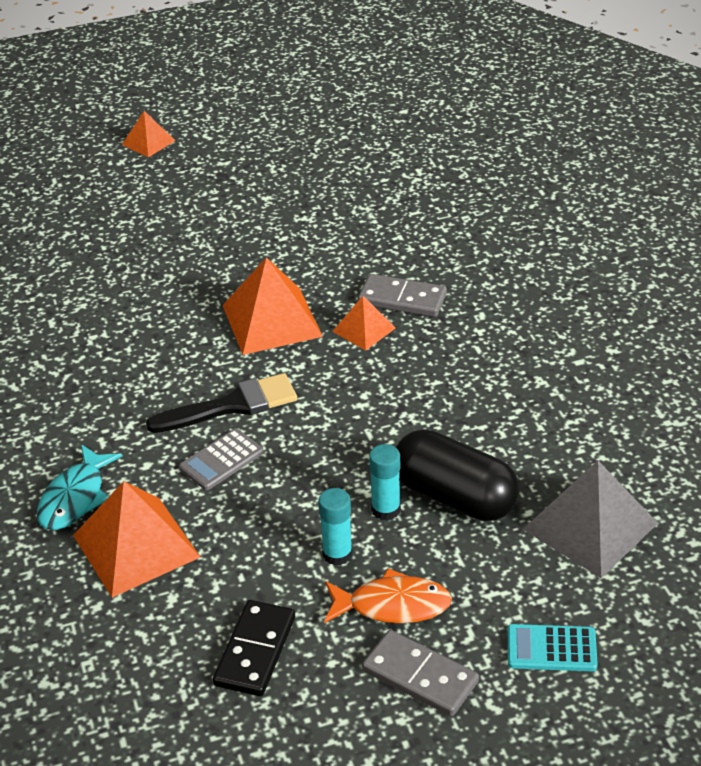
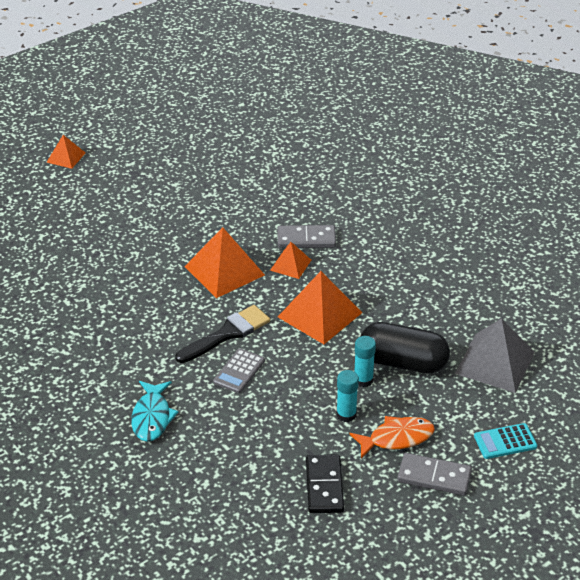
camera: 20 degrees left, 0 degrees up
(136, 546) = (211, 439): orange pyramid -> orange pyramid (319, 314)

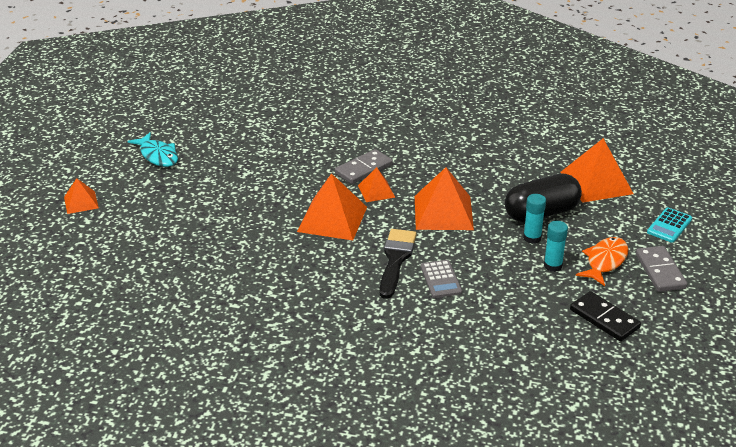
camera: 40 degrees left, 5 degrees down
(152, 417) = (422, 347): turquoise fish -> turquoise fish (158, 155)
(434, 477) = (660, 271): grey domino -> grey domino turned 75 degrees counterclockwise
(495, 363) = (596, 182): grey pyramid -> orange pyramid

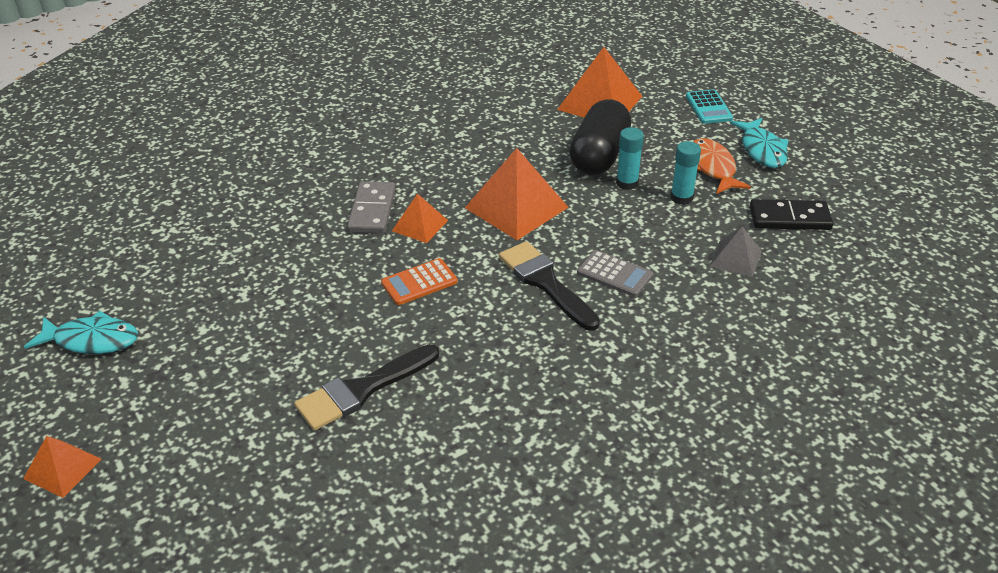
camera: 45 degrees left, 5 degrees up
(233, 250) = (362, 390): none -> black brush
(332, 219) = (419, 282): orange pyramid -> orange calculator
(527, 317) = (735, 258): none -> grey pyramid
(660, 271) = (762, 150): grey domino -> turquoise fish

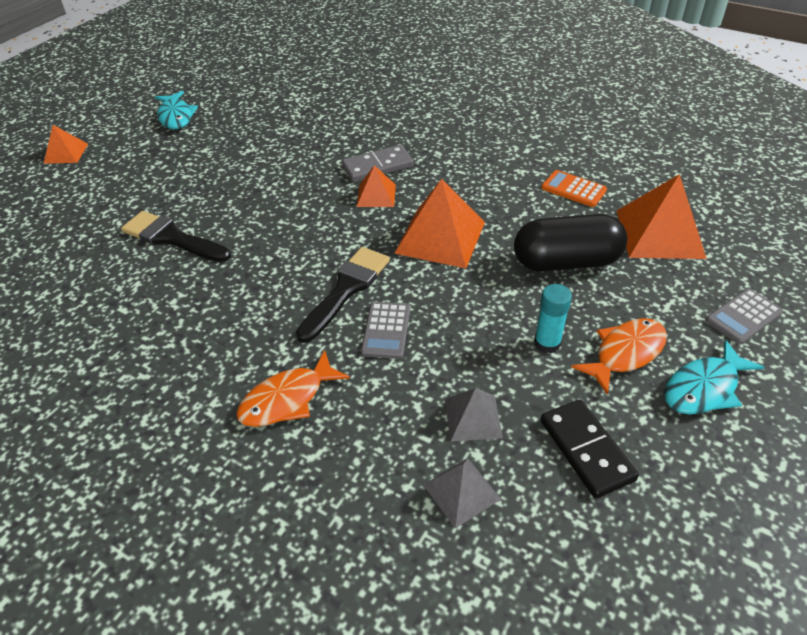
camera: 65 degrees right, 5 degrees up
(419, 282) = (305, 221): orange calculator -> orange calculator (573, 189)
(627, 183) = (537, 295): turquoise glue stick -> none
(661, 354) = (288, 399): none -> orange fish
(708, 107) = (743, 316): turquoise calculator -> grey calculator
(800, 286) = (461, 491): none -> grey pyramid

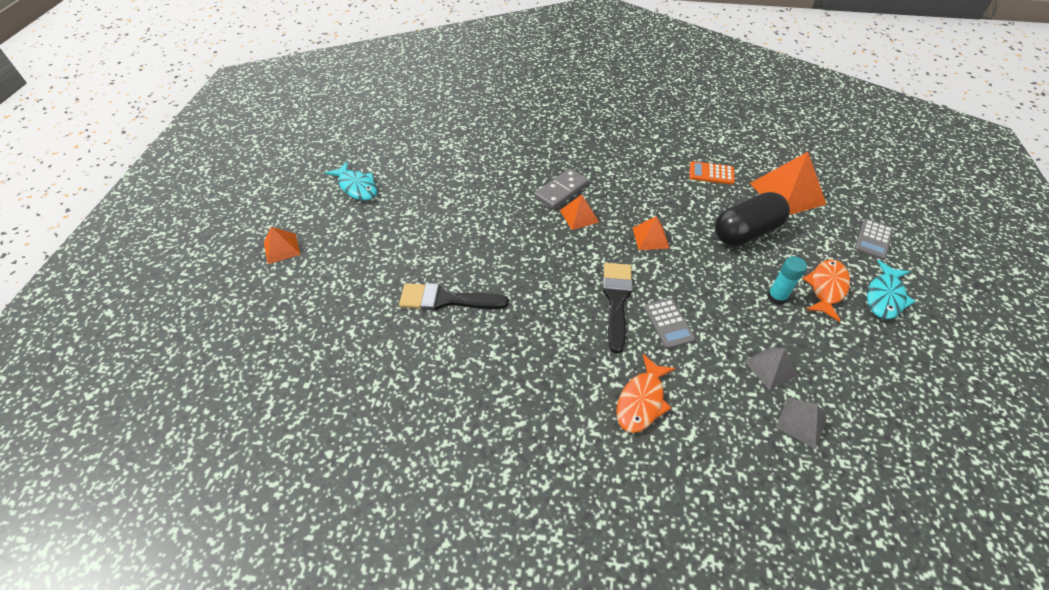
camera: 25 degrees left, 5 degrees up
(440, 237) = (650, 237): orange pyramid -> orange pyramid, size x0.55
(586, 450) = (850, 364): black domino -> none

